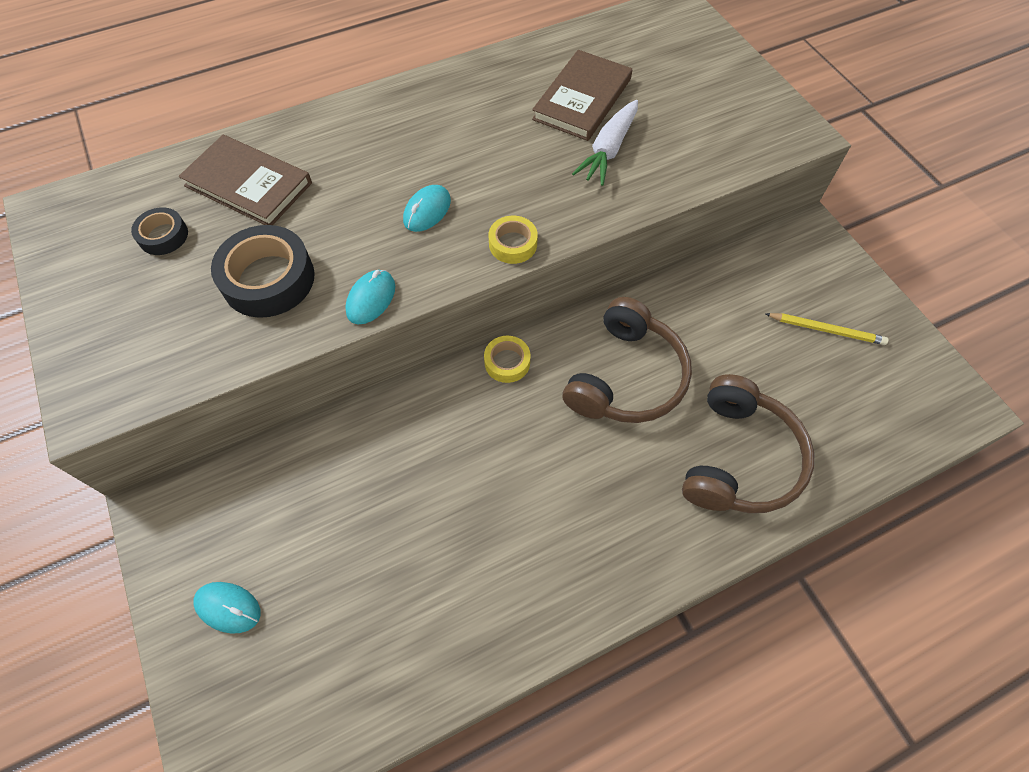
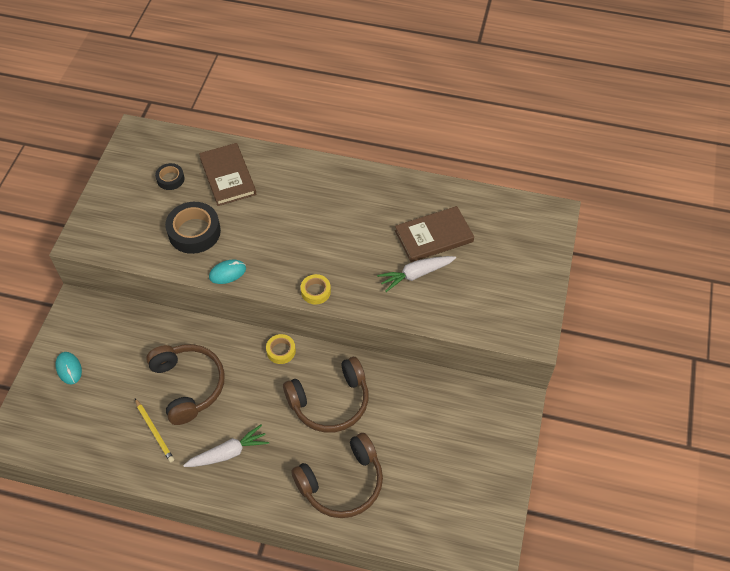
camera: 40 degrees right, 5 degrees down
(427, 211) = (293, 246): turquoise mouse -> none
(431, 493) = (188, 385): none -> brown headphones
(571, 535) = (228, 453): none -> white carrot
(826, 330) = (462, 459): yellow pencil -> yellow pencil (154, 431)

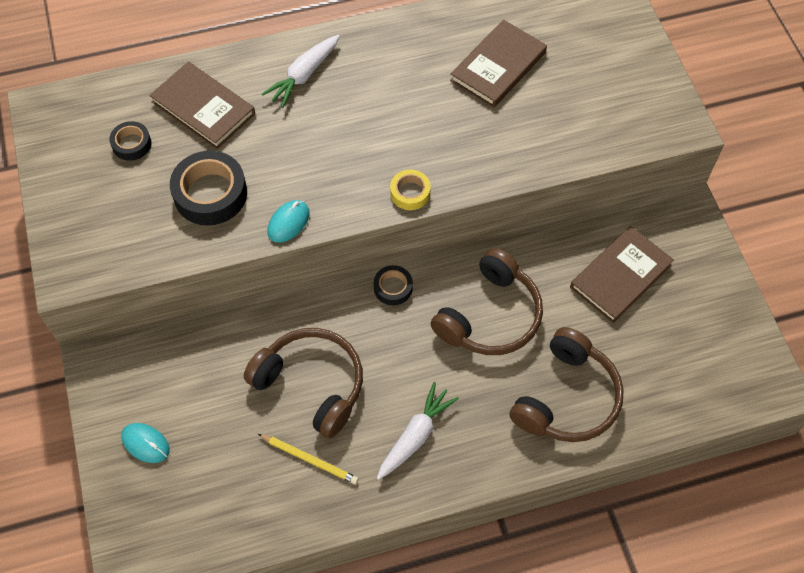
camera: 30 degrees left, 5 degrees up
(281, 351) = (393, 288): yellow tape -> black tape
(415, 275) = (509, 119): white carrot -> white carrot (303, 76)
(437, 421) = (620, 276): none -> brown book

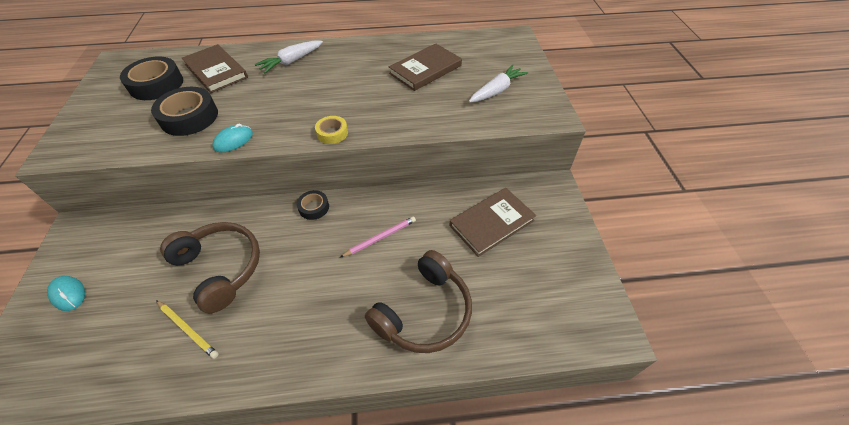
camera: 10 degrees right, 10 degrees down
(131, 144) = (156, 84): black tape -> black tape, size x1.83
(416, 435) = (285, 323): white carrot -> white carrot (497, 90)
(490, 316) = (380, 237): brown headphones -> pink pencil

